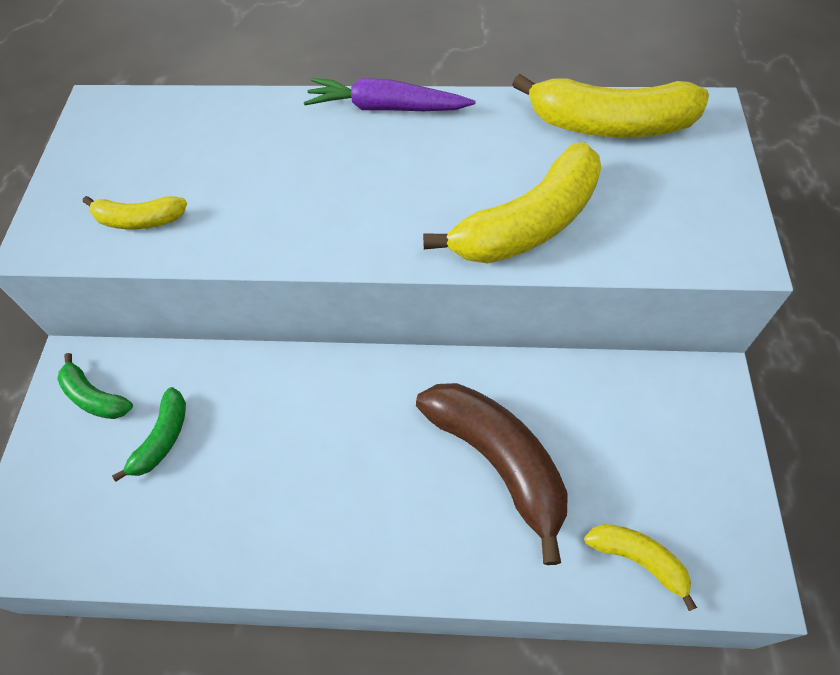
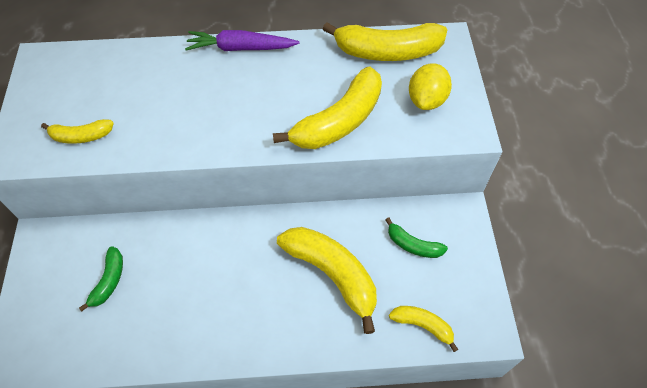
camera: 10 degrees left, 0 degrees up
(94, 397) = (58, 258): green banana -> green banana (413, 245)
(498, 461) = (333, 274): brown banana -> yellow banana
(669, 200) = (426, 100): none -> yellow lemon

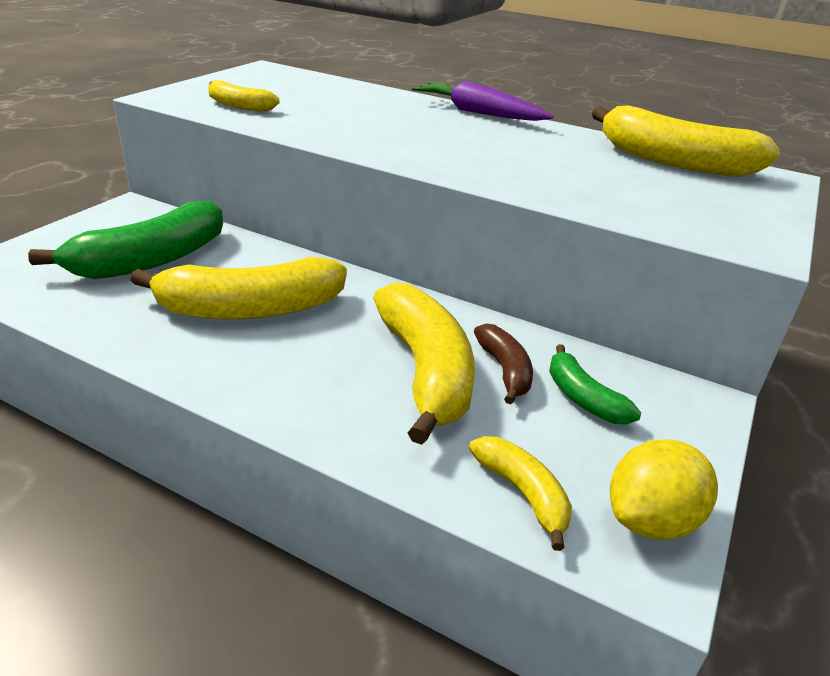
camera: 30 degrees right, 25 degrees down
(109, 281) = (150, 260): green banana -> green banana, size x1.92
(339, 121) = (550, 181): yellow banana -> yellow banana (249, 309)
(368, 248) = (505, 370): none -> brown banana
(426, 100) = (703, 204): yellow lemon -> yellow lemon (651, 520)

